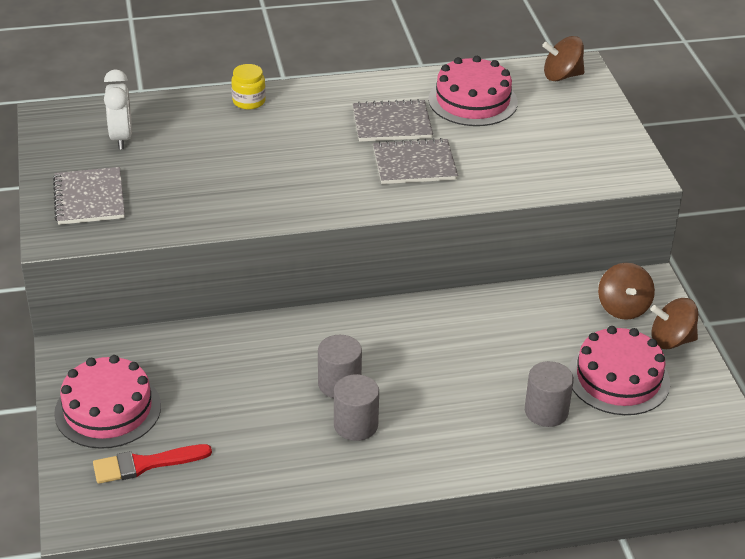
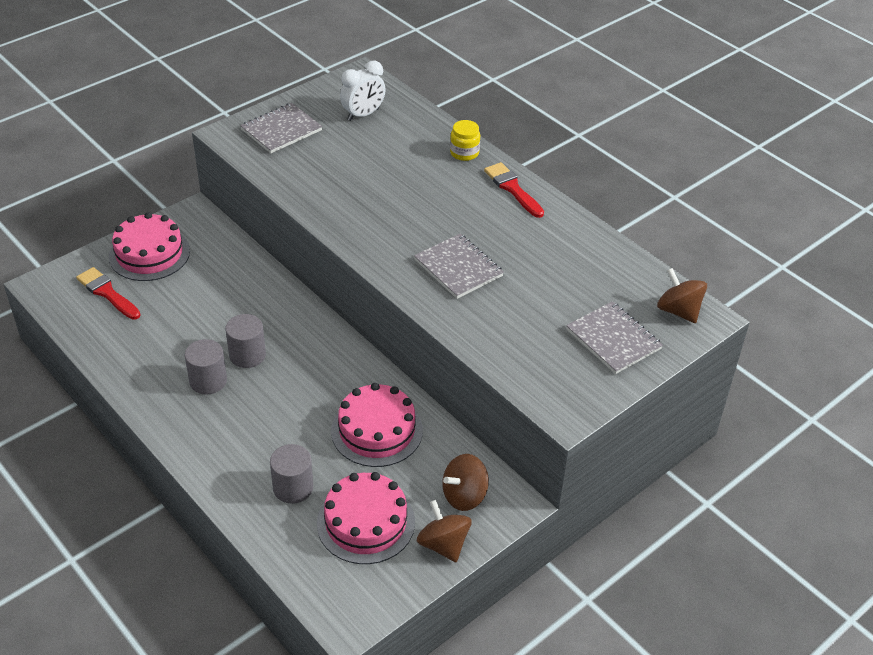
camera: 60 degrees right, 5 degrees up
(329, 95) = (512, 188): none -> red brush
(392, 123) = (504, 235): grey notebook -> grey notebook (613, 339)
(473, 101) = (582, 269): pink cake -> pink cake (377, 430)

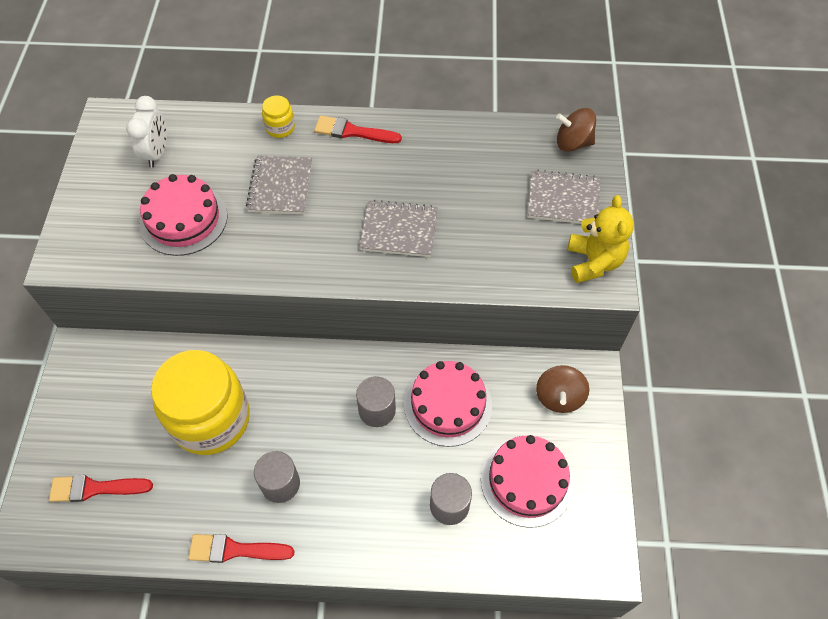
camera: 45 degrees left, 15 degrees up
(135, 392) = (235, 550): none -> red brush
(149, 254) = (86, 420): pink cake -> pink cake (183, 219)
(217, 311) = (211, 419): none -> yellow jar
(247, 355) = (282, 434): grey cylinder -> grey cylinder (377, 410)
(281, 130) = (105, 220): grey notebook -> grey notebook (280, 186)
(443, 544) = (590, 446): brown spinning top -> none
(576, 394) = (593, 262): none -> yellow teddy bear

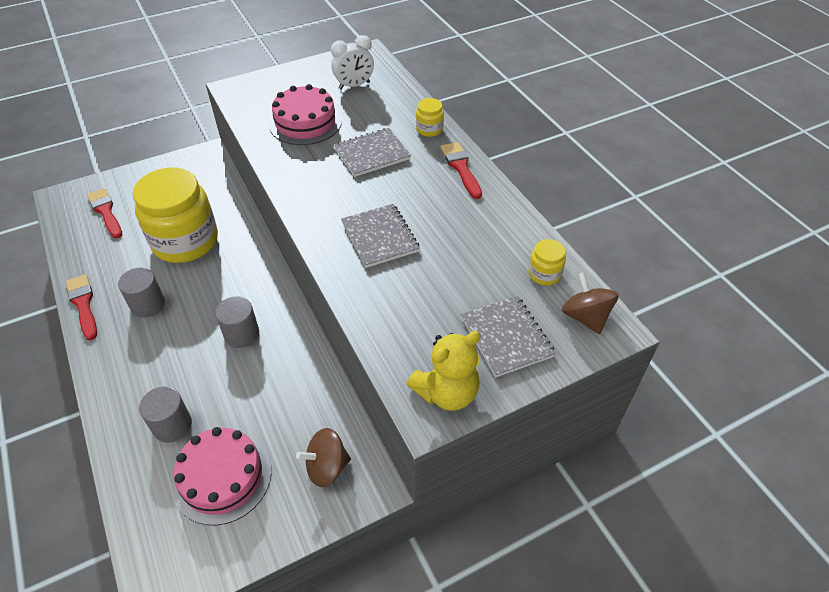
camera: 60 degrees right, 10 degrees down
(448, 404) = (272, 380): pink cake -> none
(516, 143) = (544, 274): none -> yellow jar

